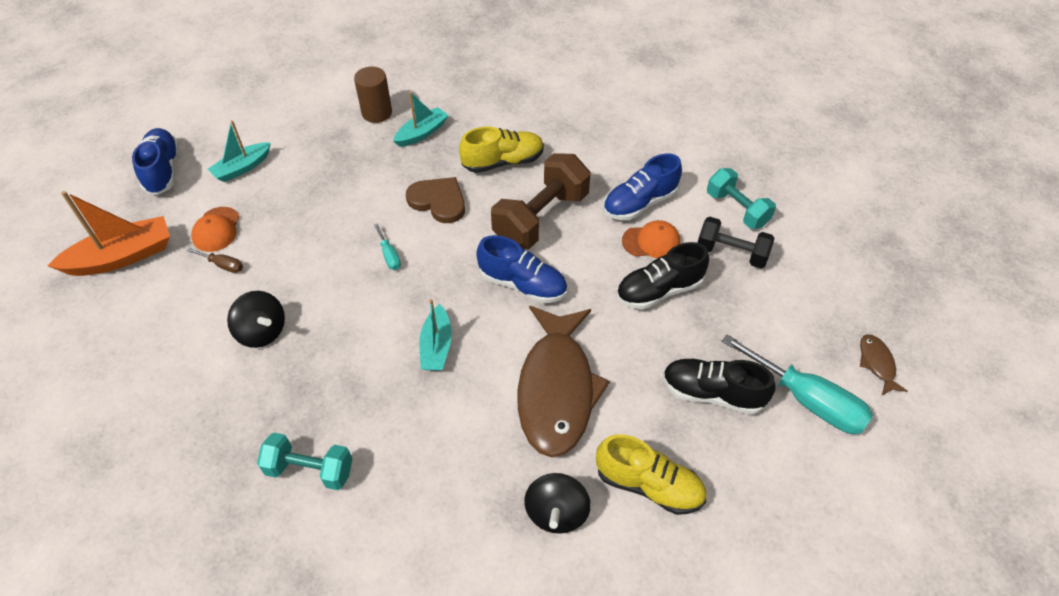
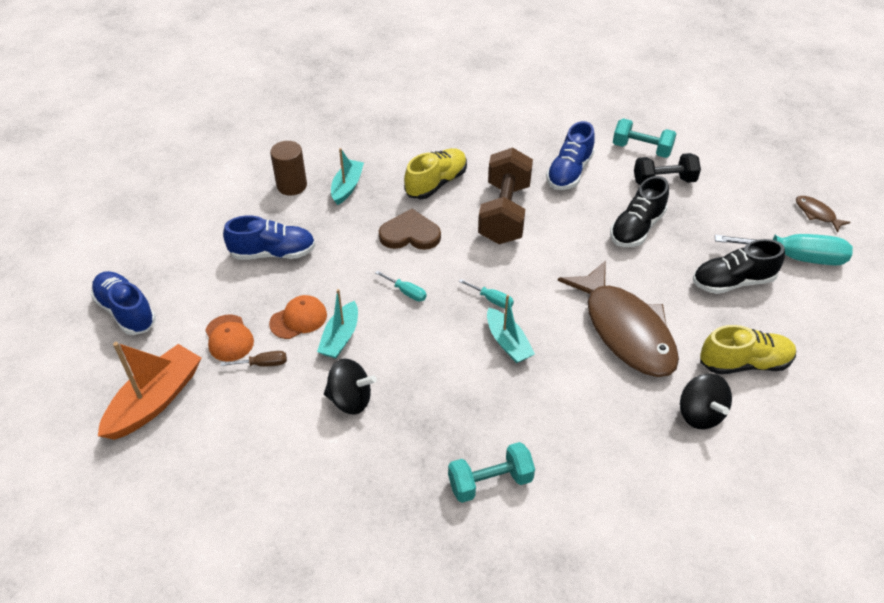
camera: 30 degrees left, 5 degrees down
(242, 168) = (205, 278): turquoise boat -> turquoise boat (340, 337)
(457, 298) = (492, 300): none -> turquoise screwdriver
(522, 284) = (533, 267): blue shoe -> blue shoe (273, 253)
(651, 241) = (601, 196): orange cap -> orange cap (298, 319)

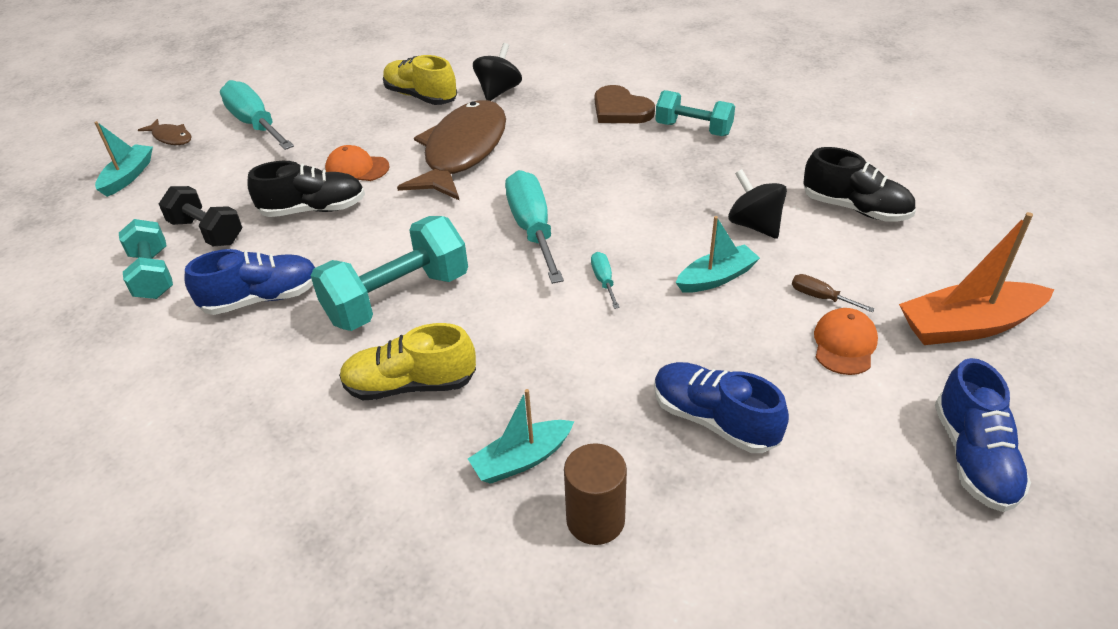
camera: 135 degrees left, 5 degrees down
(298, 319) = (746, 320): orange cap -> orange cap (357, 168)
(410, 234) = (525, 339): brown heart -> brown heart (620, 110)
(492, 300) = (532, 228): turquoise screwdriver -> turquoise screwdriver, size x2.24
(504, 213) = (397, 298): brown dumbbell -> turquoise dumbbell
(508, 342) = (566, 192): turquoise boat -> turquoise boat (128, 176)
(732, 282) = (329, 135): black shoe -> black shoe (855, 208)
(817, 214) = (171, 137): brown fish -> brown fish turned 60 degrees counterclockwise

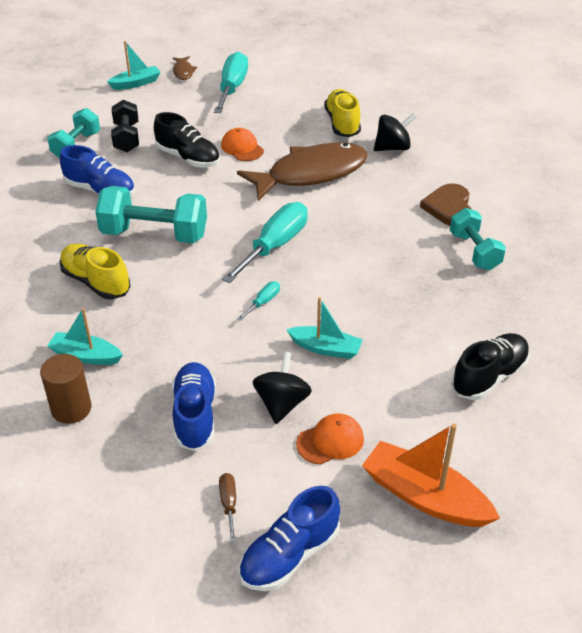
camera: 45 degrees right, 0 degrees up
(754, 225) = (403, 337): black spinning top -> black spinning top (282, 403)
(820, 297) = (365, 407): brown screwdriver -> brown screwdriver (229, 504)
(855, 208) = (489, 377): black shoe -> black shoe turned 120 degrees counterclockwise

